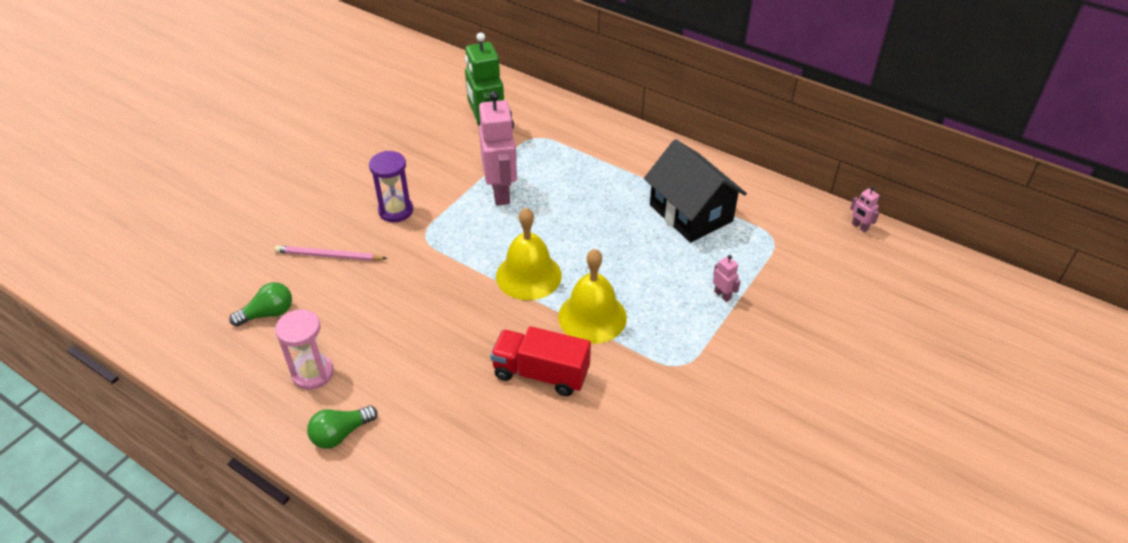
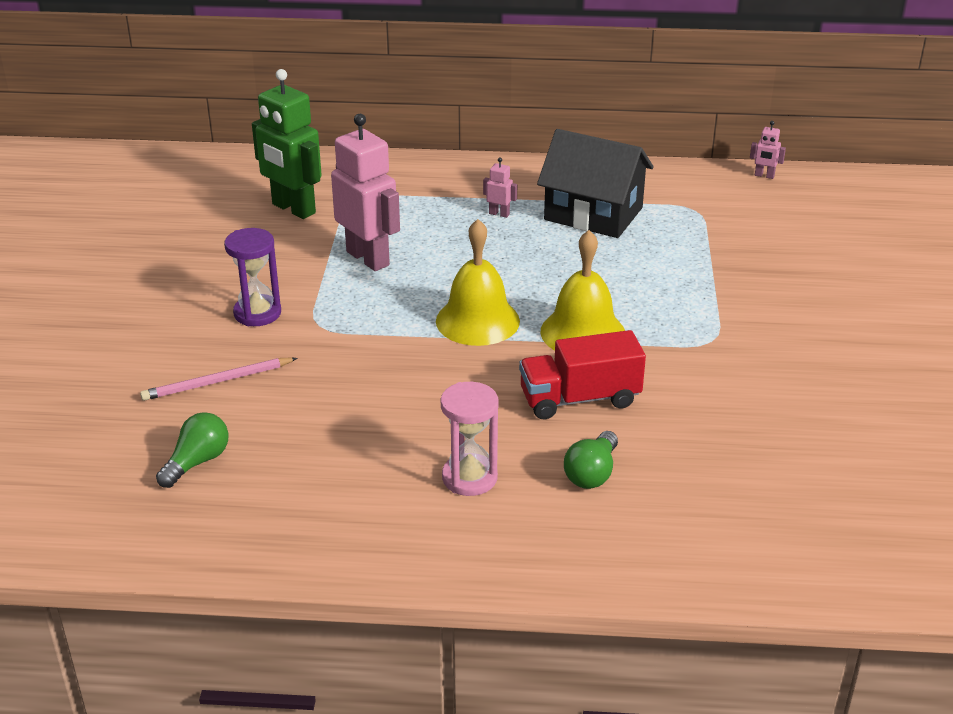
camera: 30 degrees left, 10 degrees down
(313, 373) = (317, 495): pink hourglass -> pink hourglass (469, 478)
(341, 434) = (412, 536): green light bulb -> green light bulb (592, 473)
(722, 295) = (693, 270): pink robot -> pink robot (499, 214)

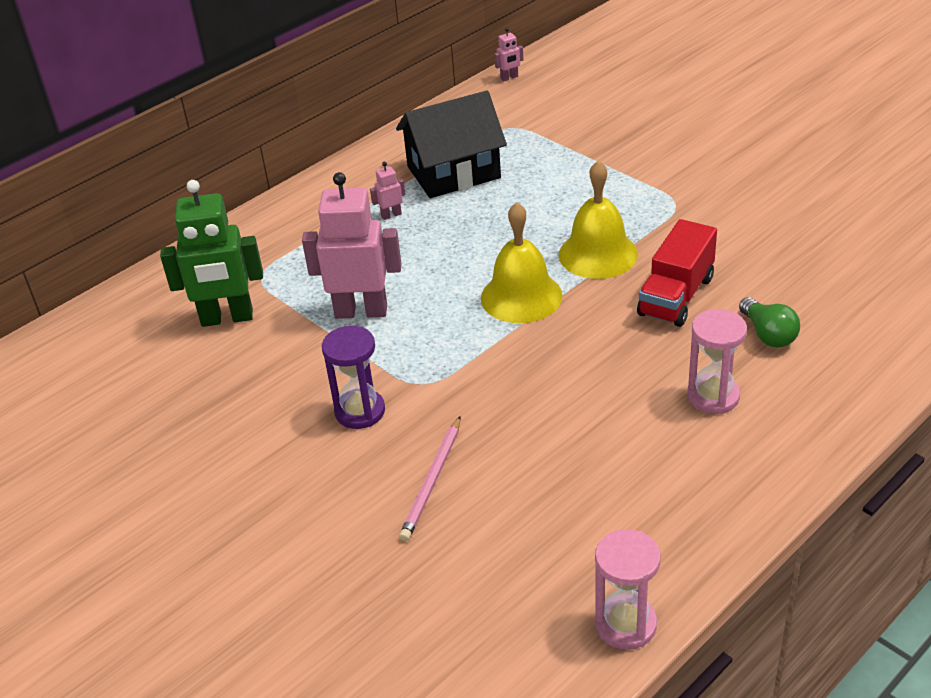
camera: 45 degrees left, 5 degrees up
(152, 549) = (625, 624): none -> pink hourglass
(197, 462) = (534, 543): green light bulb -> none

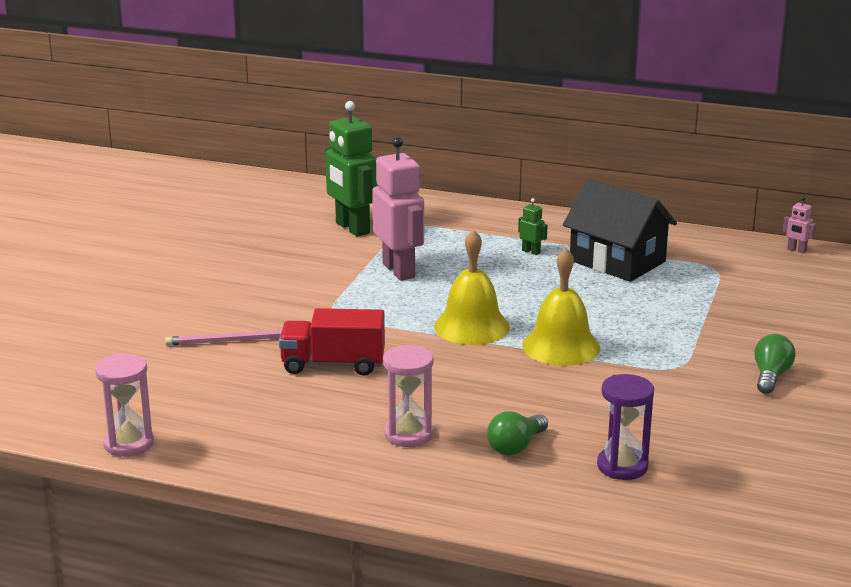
camera: 60 degrees right, 15 degrees down
(360, 411) = (286, 298): purple hourglass -> purple hourglass (622, 466)
(391, 215) = (531, 252): pink robot -> green robot
(676, 296) = (533, 393): red truck -> red truck (333, 364)
(719, 162) = (770, 376): none -> green light bulb

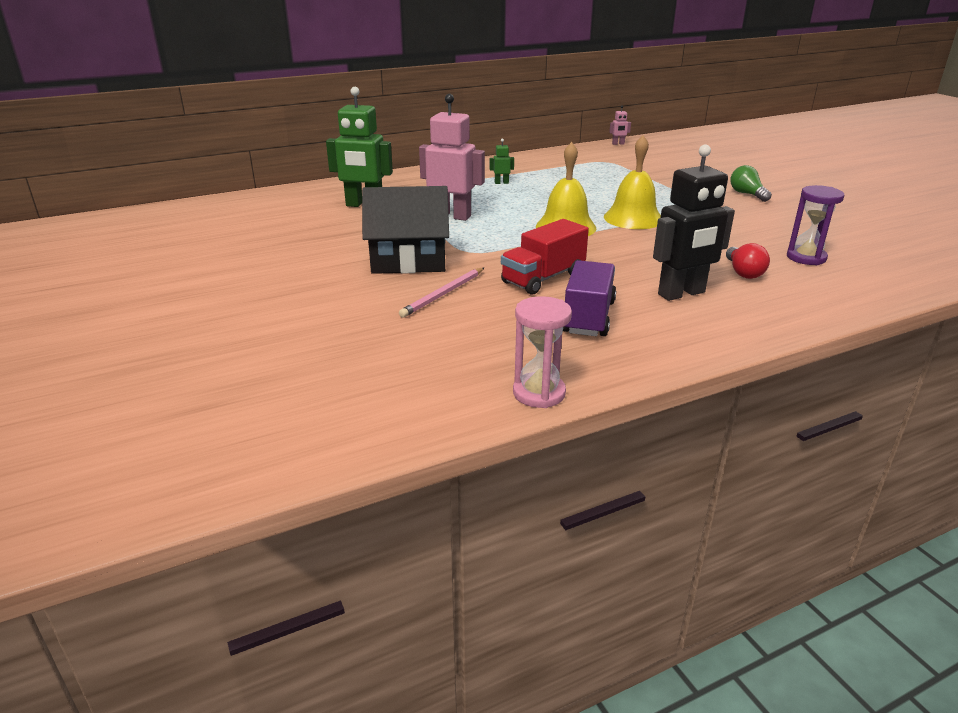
camera: 45 degrees left, 5 degrees up
(287, 413) = (588, 317): none -> purple truck
(408, 434) = (682, 293): pink hourglass -> black robot
(516, 446) = (743, 272): green light bulb -> red light bulb
(617, 261) = (555, 173): black house -> black house (408, 260)

